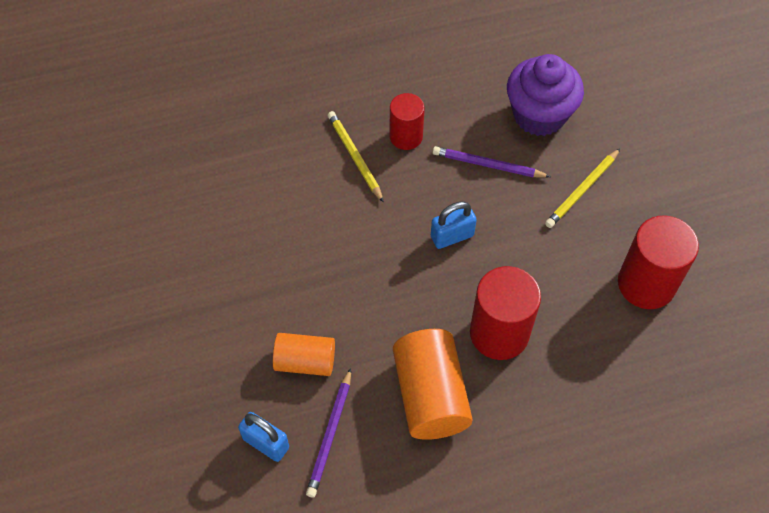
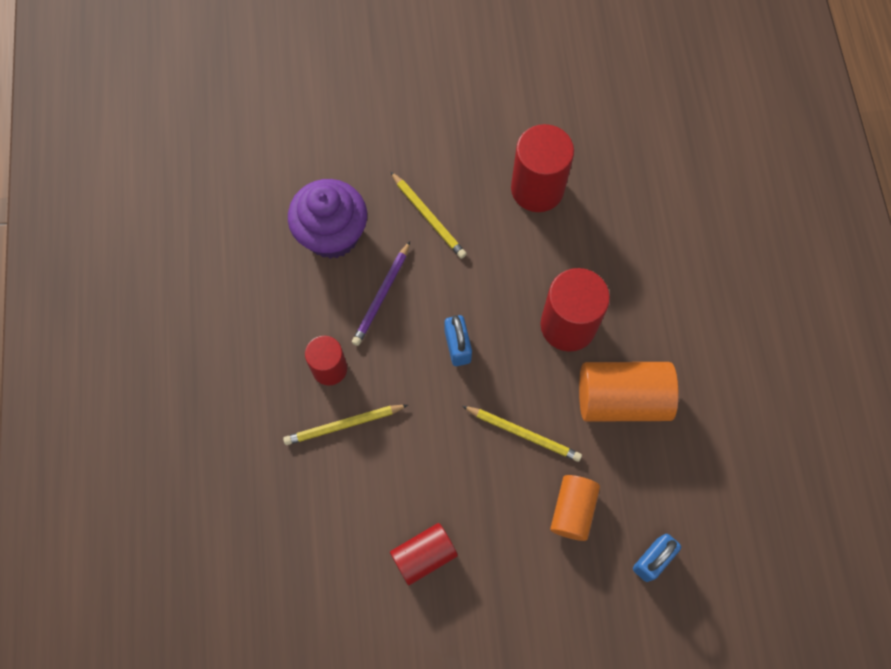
camera: 80 degrees left, 10 degrees up
(244, 239) = (424, 555): none -> red cylinder
(330, 434) = (650, 497): purple pencil -> none
(375, 306) = (523, 434): none -> yellow pencil

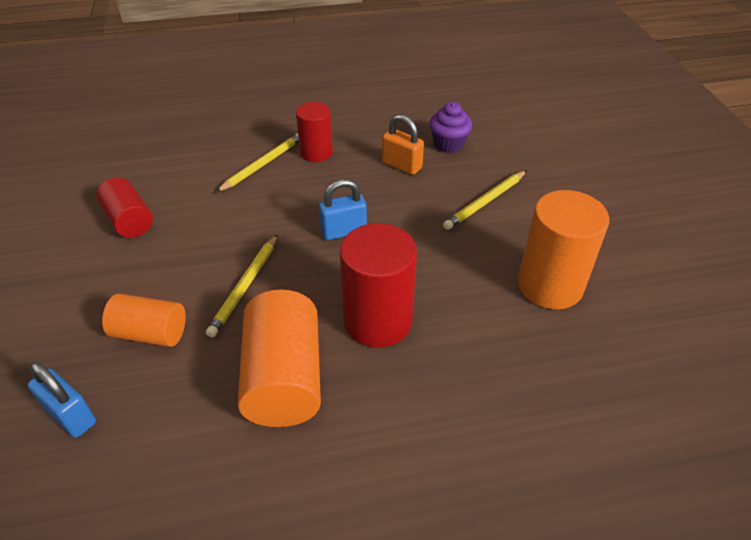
camera: 85 degrees right, 25 degrees down
(332, 234) = (448, 144): purple cupcake -> purple cupcake, size x0.58
(344, 425) = (262, 164): yellow pencil -> yellow pencil turned 60 degrees clockwise
(363, 284) = (402, 165): none -> orange padlock
(382, 295) = (392, 177): purple pencil -> none
(537, 189) = (550, 285): red cylinder -> orange cylinder

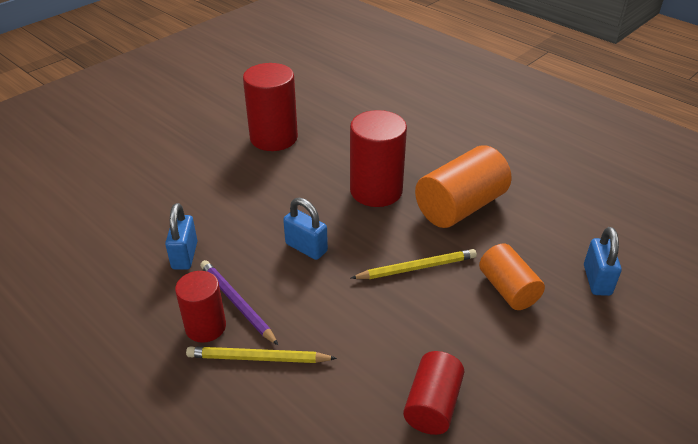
camera: 125 degrees left, 5 degrees down
(322, 173) = (237, 303): none -> purple pencil
(402, 165) = (185, 255): orange padlock -> blue padlock
(448, 144) = (126, 240): purple cupcake -> none
(485, 202) = (203, 190): yellow pencil -> none
(550, 285) = (274, 138): orange cylinder -> red cylinder

